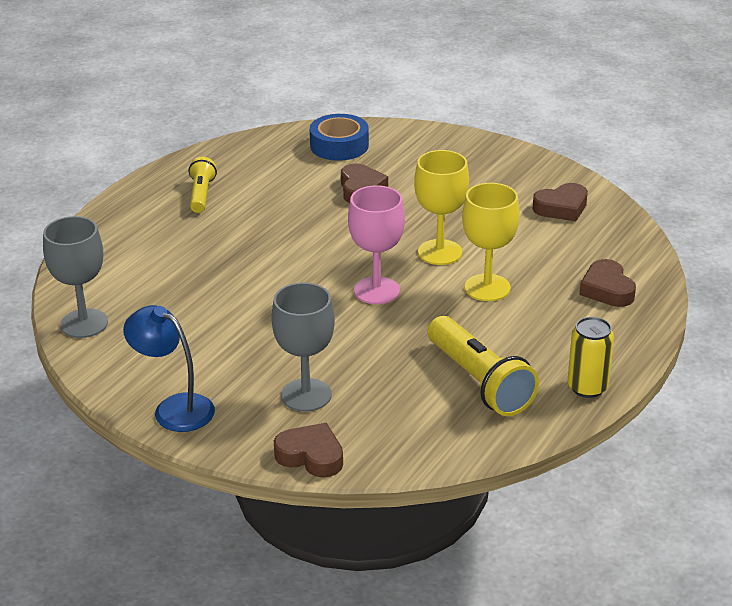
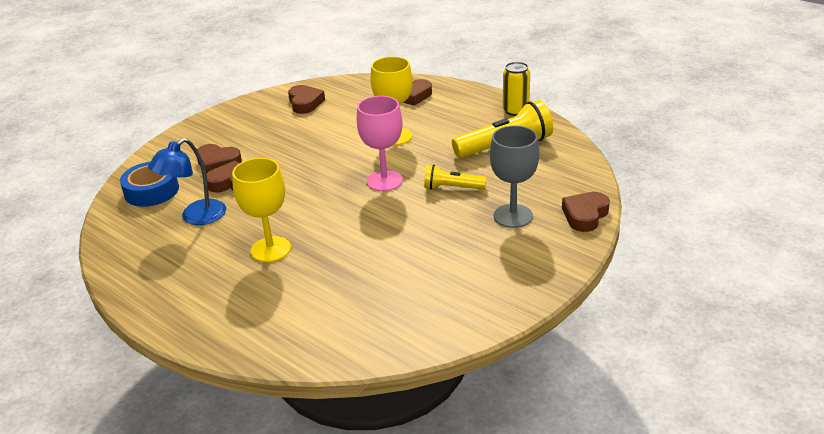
camera: 80 degrees left, 0 degrees up
(84, 323) = (387, 341): grey goblet -> none
(174, 408) = (524, 281): blue lamp -> blue lamp (196, 217)
(201, 194) = (190, 270): yellow flashlight -> yellow flashlight (452, 188)
(401, 173) = (218, 163): none -> brown heart
(440, 252) = (342, 152): yellow goblet -> yellow goblet (270, 249)

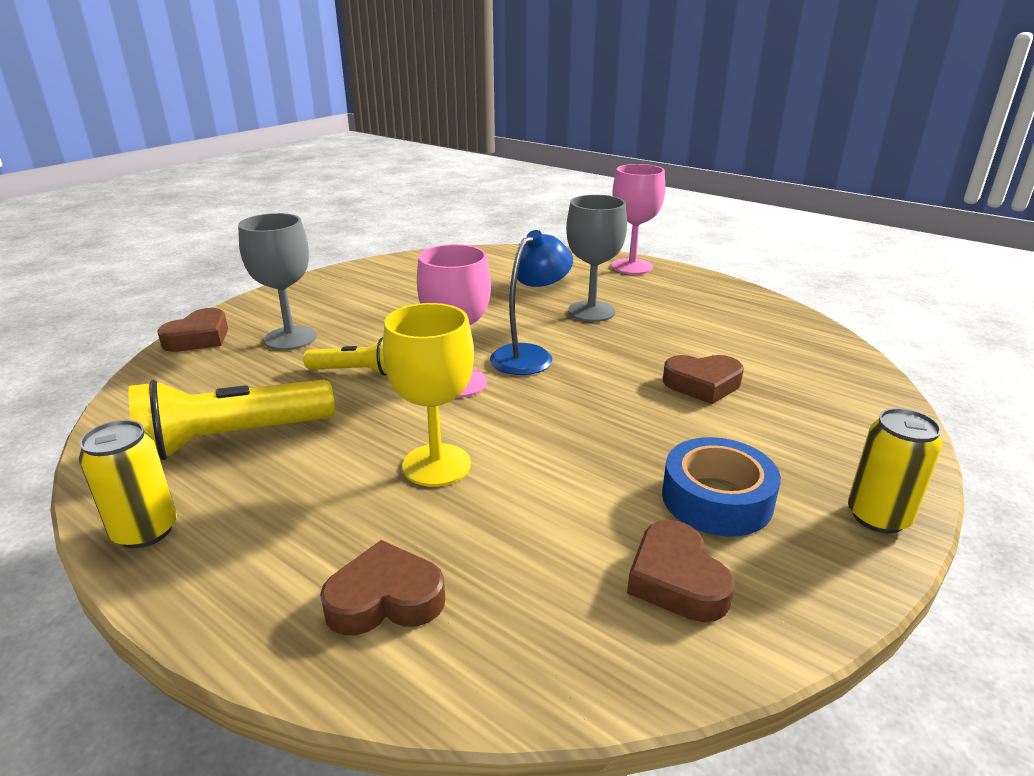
camera: 175 degrees right, 5 degrees down
(152, 191) = (820, 374): blue tape -> blue tape (716, 499)
(195, 322) = (632, 267): none -> pink goblet
(196, 217) = (714, 342): blue lamp -> blue lamp (530, 355)
(208, 122) = (878, 517): none -> yellow can
(218, 163) = (757, 417): brown heart -> none
(270, 249) = (591, 311): yellow goblet -> grey goblet

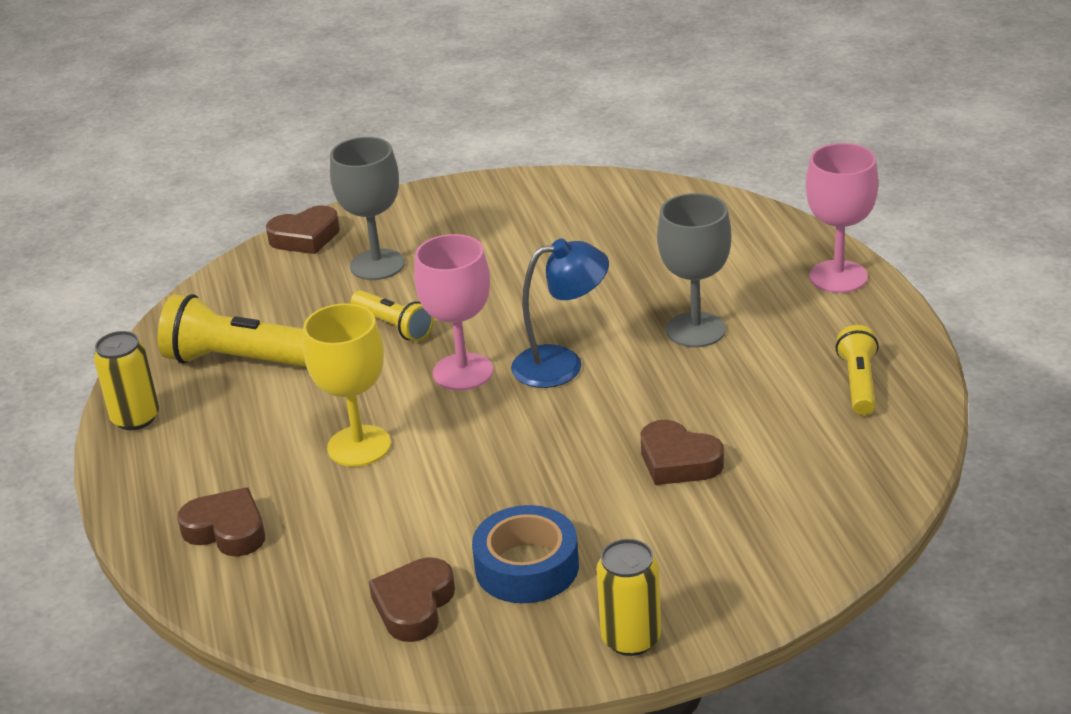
camera: 40 degrees right, 5 degrees up
(732, 309) = (858, 383): none -> yellow flashlight

